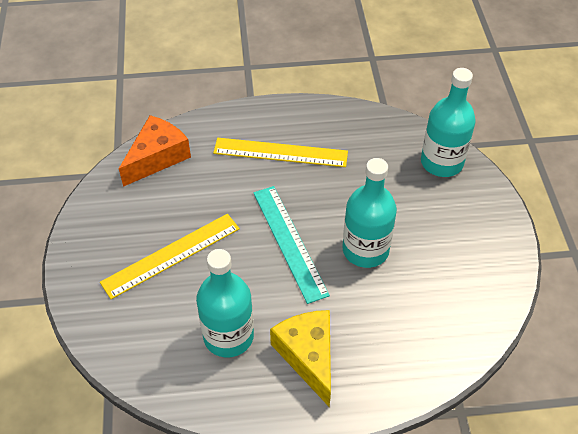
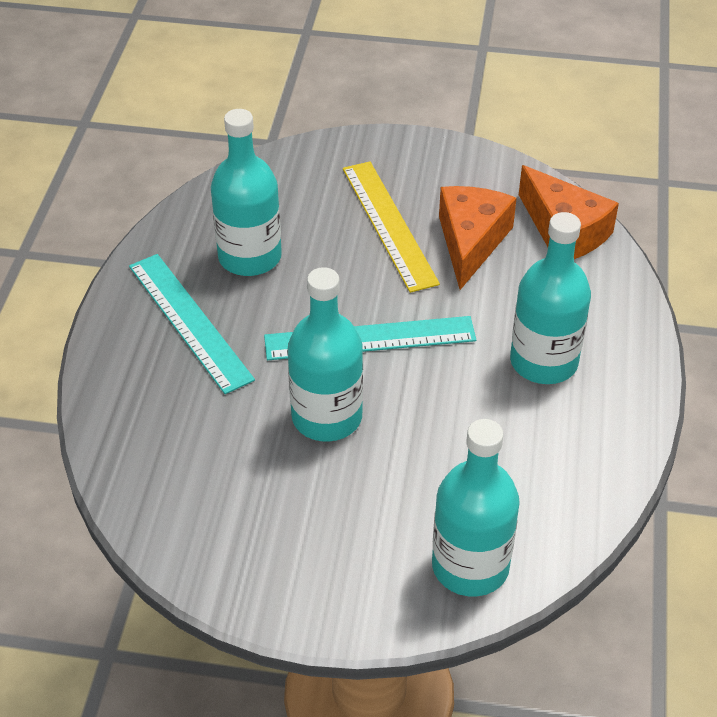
camera: 105 degrees right, 5 degrees down
(179, 204) = (470, 242): none -> orange cheese
(280, 152) = (543, 362): yellow ruler -> turquoise bottle
(308, 356) = (190, 321): yellow cheese -> turquoise ruler

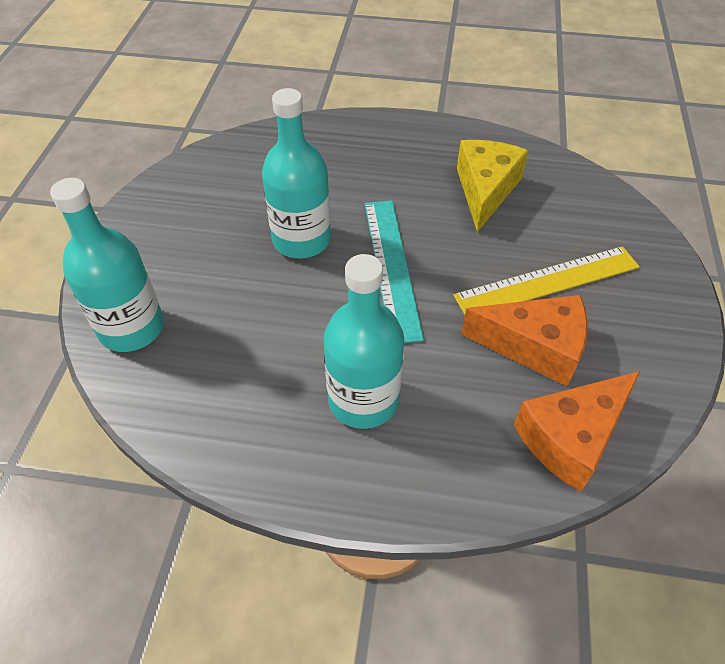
camera: 90 degrees right, 5 degrees up
(190, 321) = (406, 161): turquoise ruler -> none
(250, 257) = (485, 190): turquoise bottle -> yellow cheese

